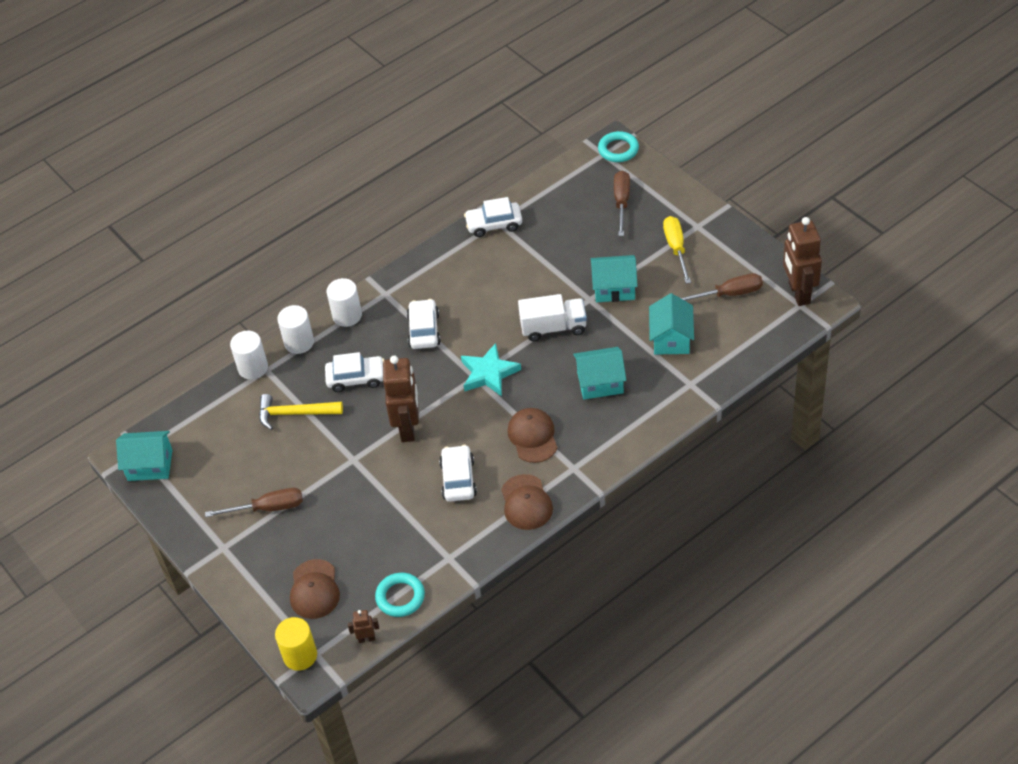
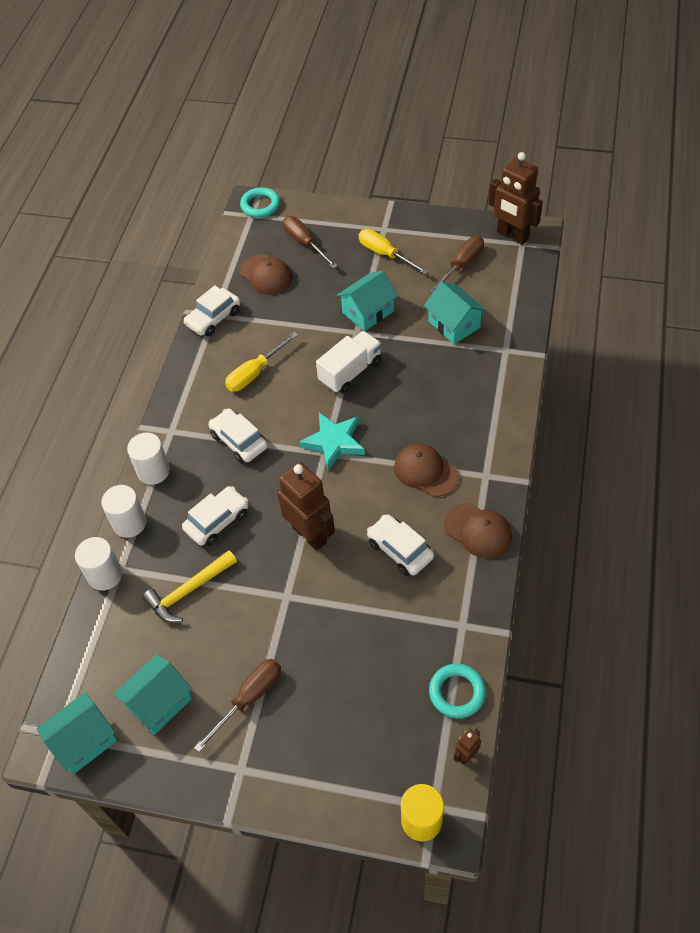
camera: 40 degrees left, 5 degrees up
(314, 589) = (371, 744): brown cap -> brown cap (266, 275)
(483, 286) = (255, 373): none -> yellow screwdriver
(600, 382) = (434, 392): turquoise house -> turquoise house (159, 702)

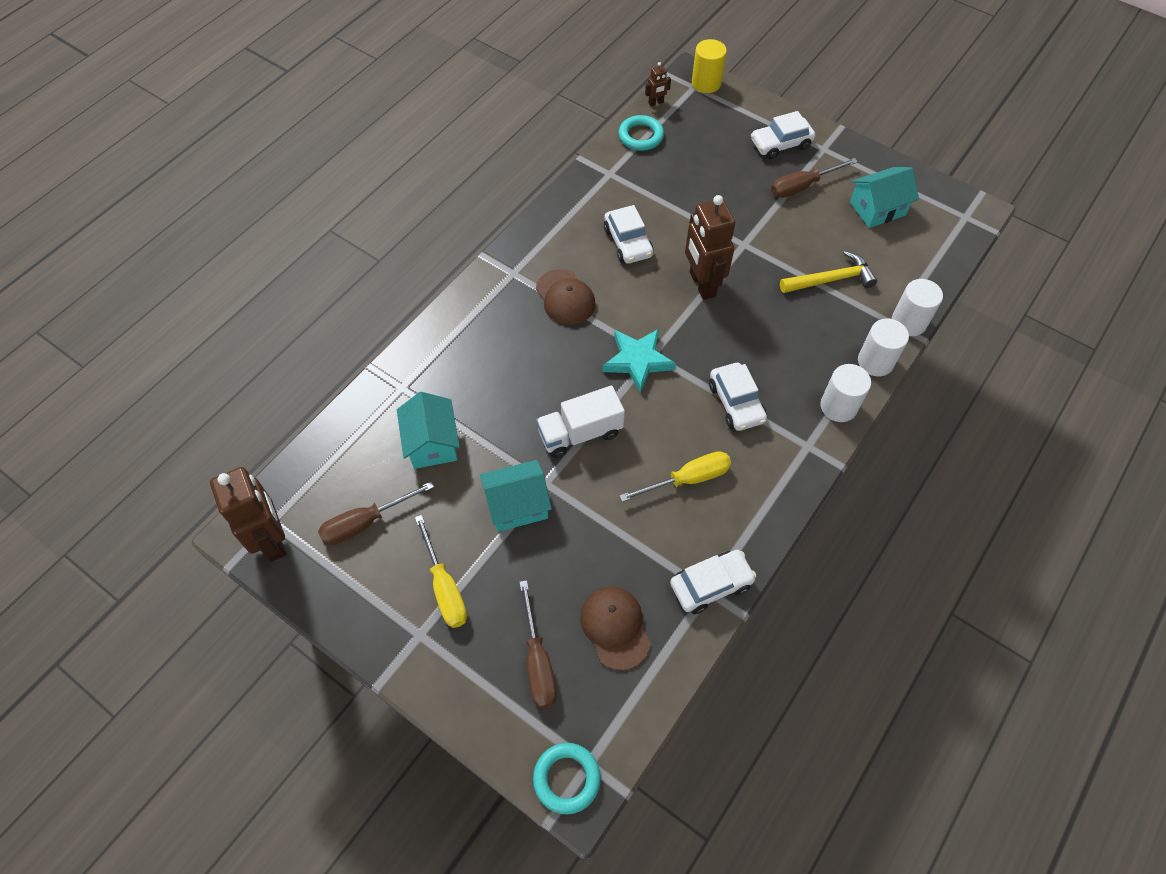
camera: 160 degrees left, 5 degrees up
(84, 740) = (944, 205): turquoise house -> none
(217, 521) = (786, 330): white car -> white car (780, 144)
(478, 530) = (552, 232): brown cap -> none

